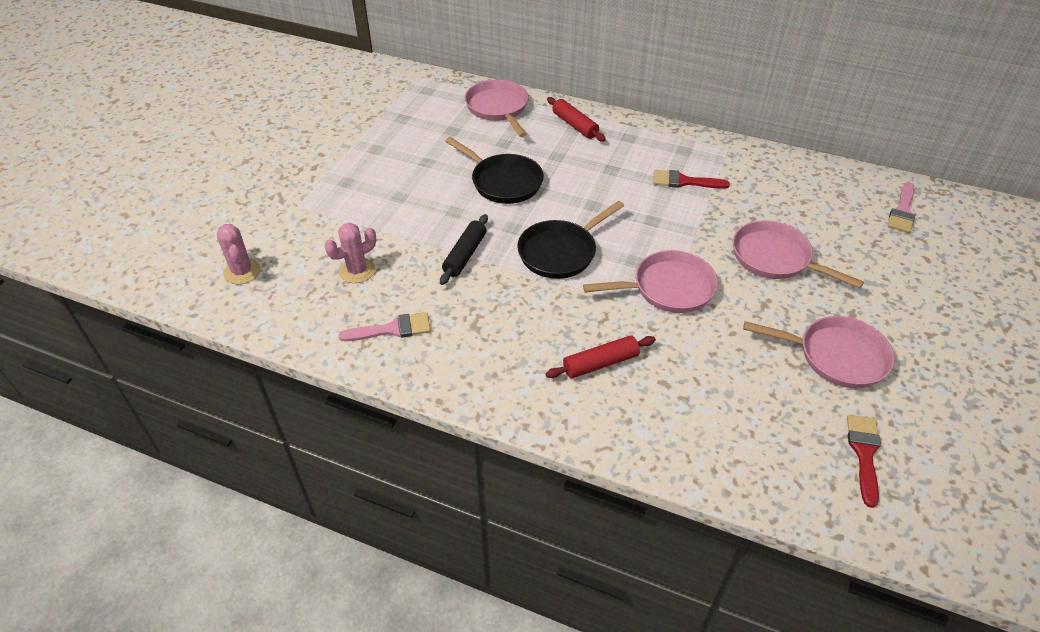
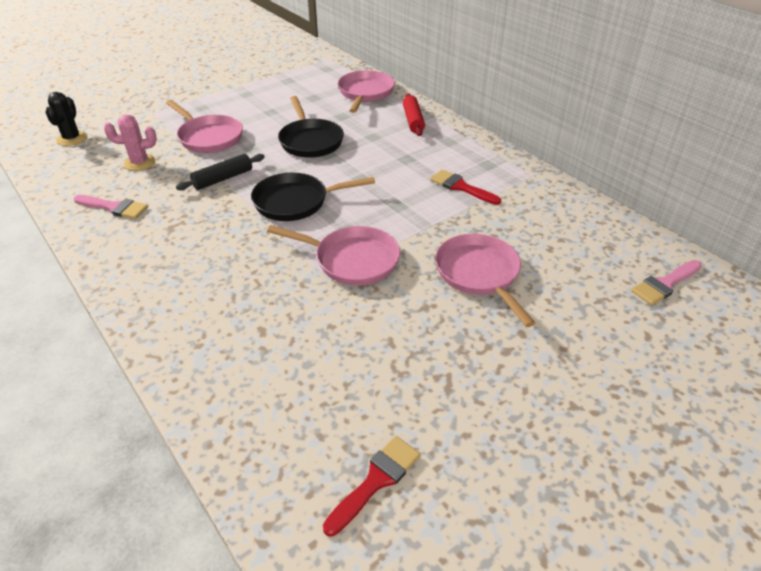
camera: 30 degrees right, 5 degrees down
(242, 272) = (72, 138): pink cactus -> black cactus
(600, 363) = (229, 292): red rolling pin -> none
(836, 356) = (447, 380): pink pan -> pink pan (208, 137)

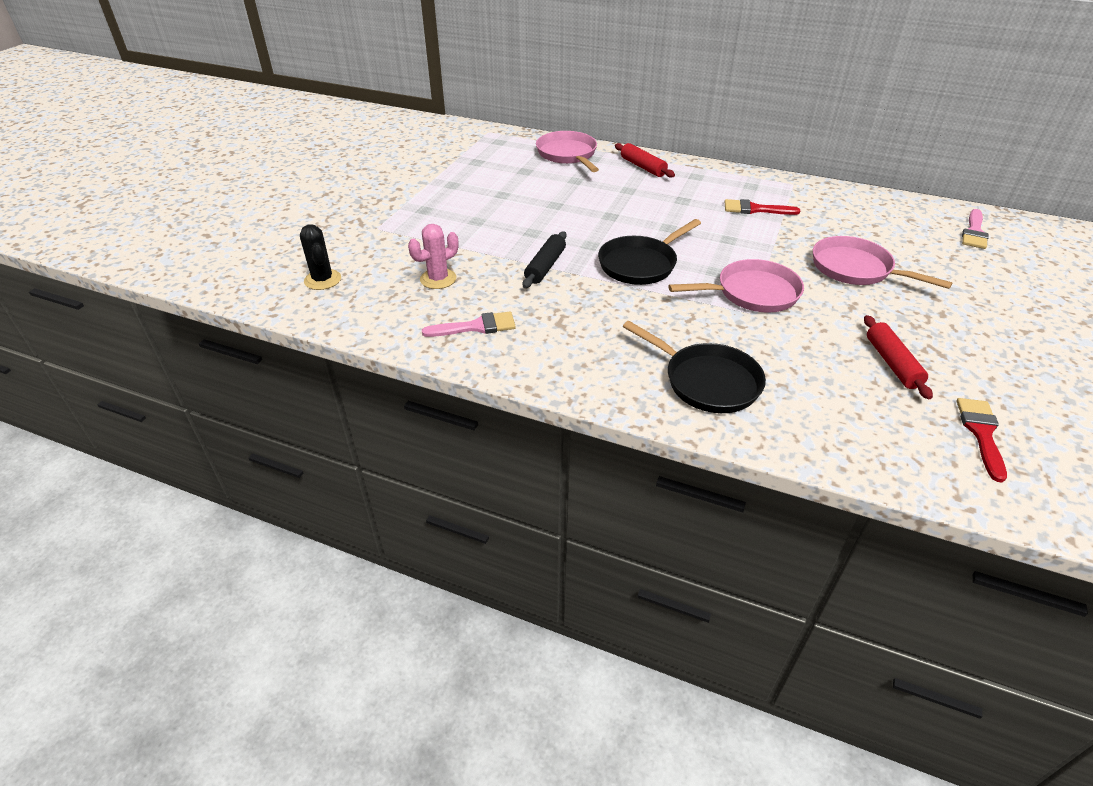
camera: 30 degrees left, 0 degrees up
(208, 137) = (474, 234): pink pan -> none
(310, 141) = (578, 209): black pan -> black pan (706, 381)
(387, 375) = (892, 363): none -> red rolling pin

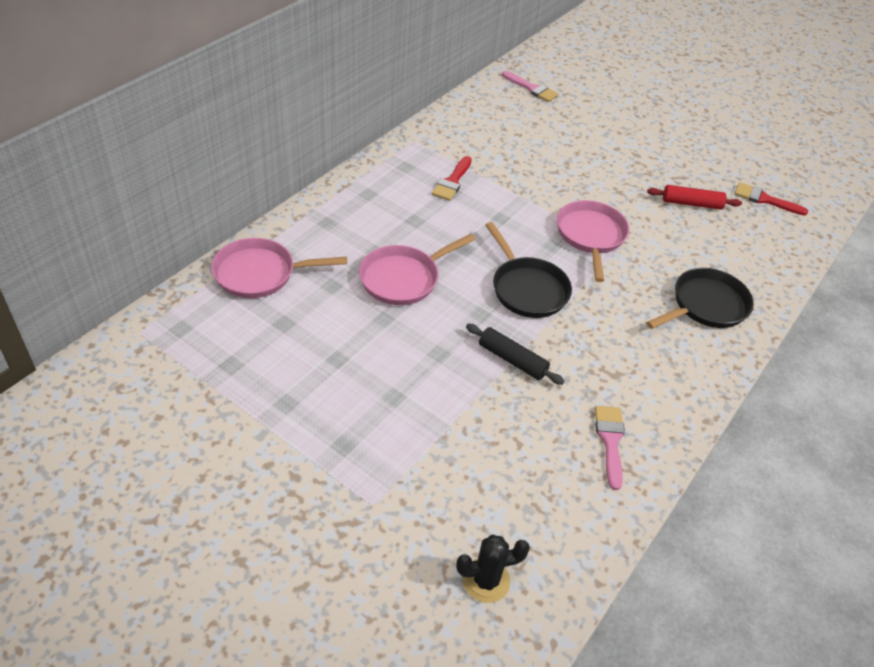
camera: 80 degrees left, 5 degrees up
(438, 279) = (513, 458): pink cactus -> none
(642, 167) = (327, 224): red rolling pin -> none
(856, 269) = (569, 167): pink pan -> pink pan (404, 278)

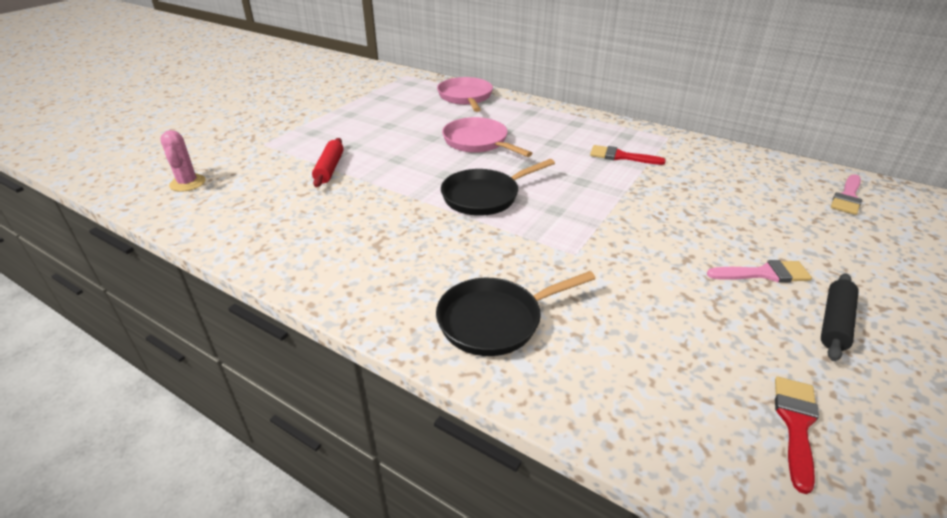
camera: 90 degrees right, 10 degrees down
(486, 580) = (187, 183): black cactus -> pink cactus
(512, 360) = (392, 190): black rolling pin -> black rolling pin (834, 322)
(590, 236) = (584, 235): pink pan -> none
(610, 441) = (296, 239): pink brush -> pink brush (764, 273)
(691, 203) = (711, 326): red rolling pin -> red rolling pin (330, 168)
(705, 305) = (496, 320): black pan -> black pan turned 105 degrees clockwise

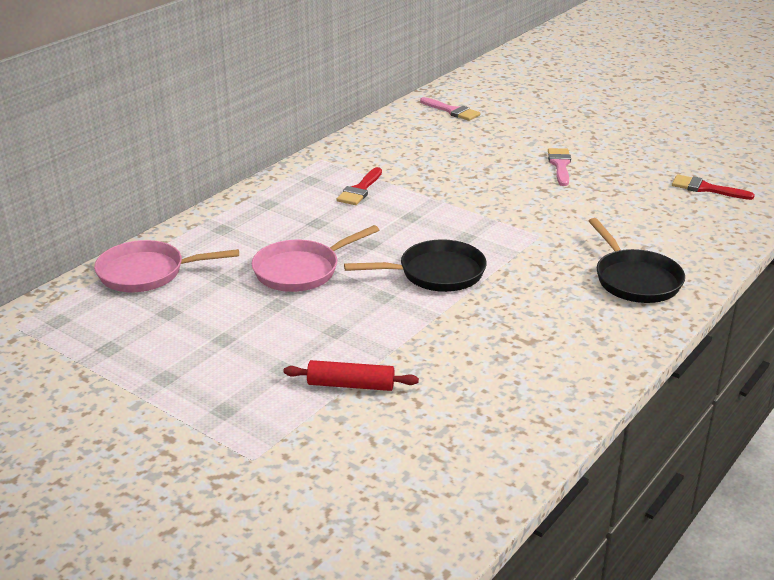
camera: 85 degrees left, 5 degrees down
(187, 183) = (373, 520): pink cactus -> none
(485, 196) = (436, 273): black pan -> black pan turned 75 degrees counterclockwise
(834, 322) = (612, 155): black rolling pin -> none

